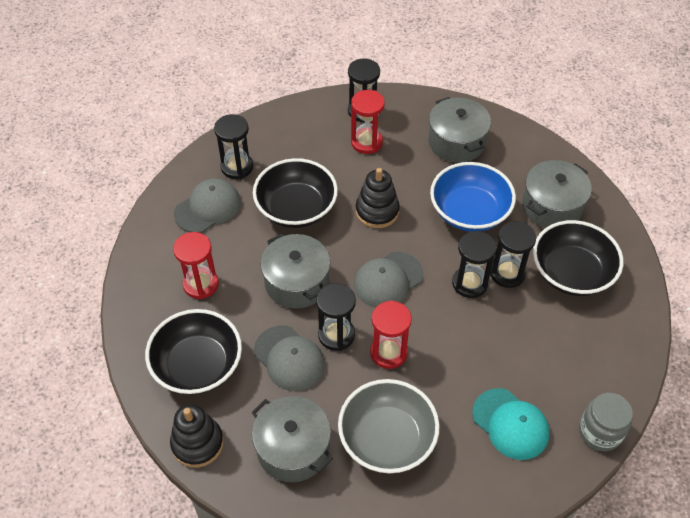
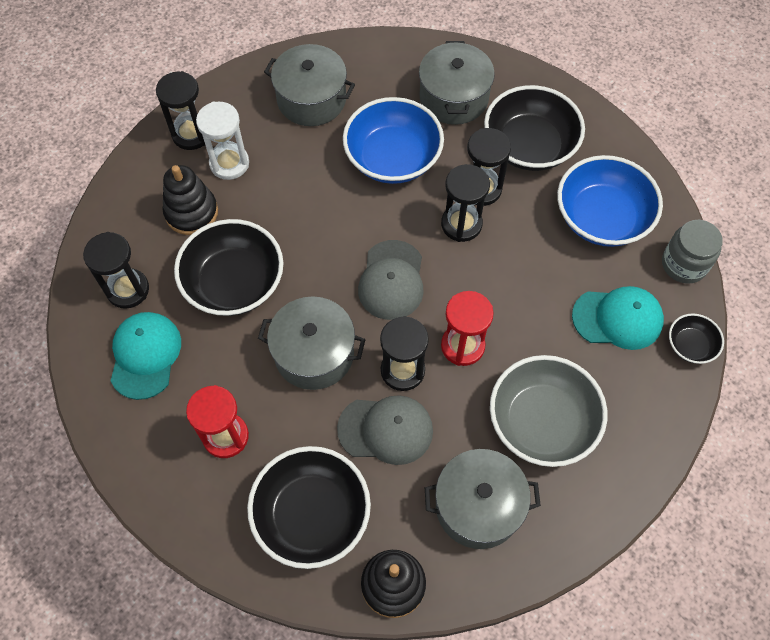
camera: 45 degrees left, 10 degrees up
(208, 208) = (145, 355): grey cap -> turquoise cap
(366, 142) = (229, 163): red hourglass -> white hourglass
(377, 211) = (312, 223): black stacking toy -> black stacking toy (191, 212)
(544, 484) = (690, 345): none -> black bowl
(572, 355) = (602, 218): none -> blue bowl

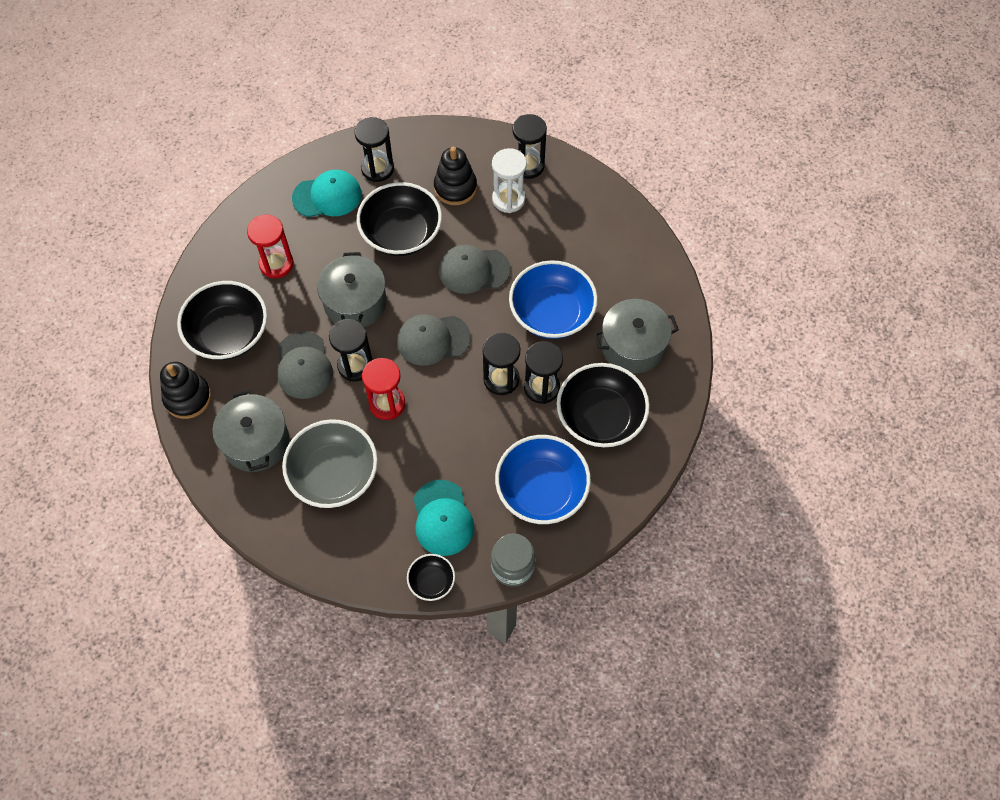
camera: 75 degrees right, 0 degrees up
(311, 99) = (592, 238): grey pot -> none
(312, 219) = (474, 270): none -> grey cap

